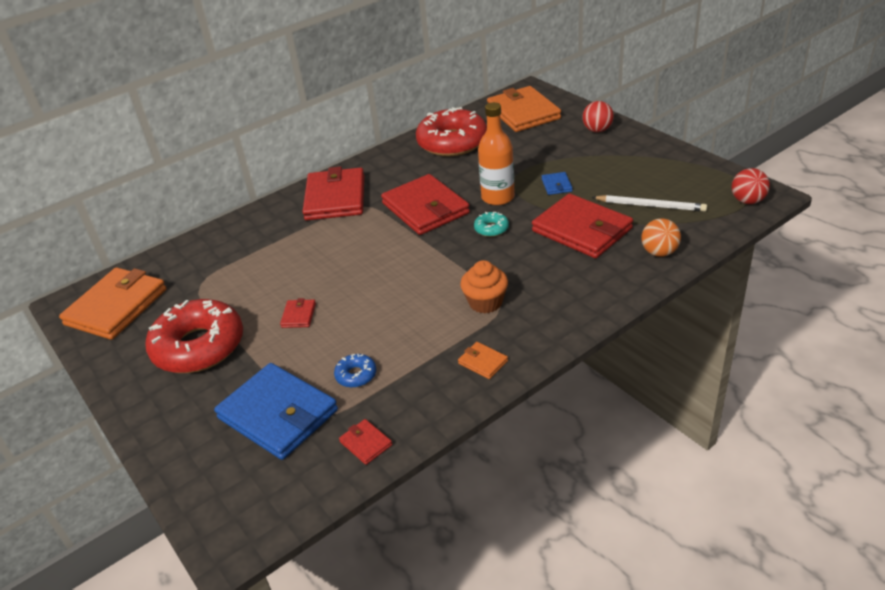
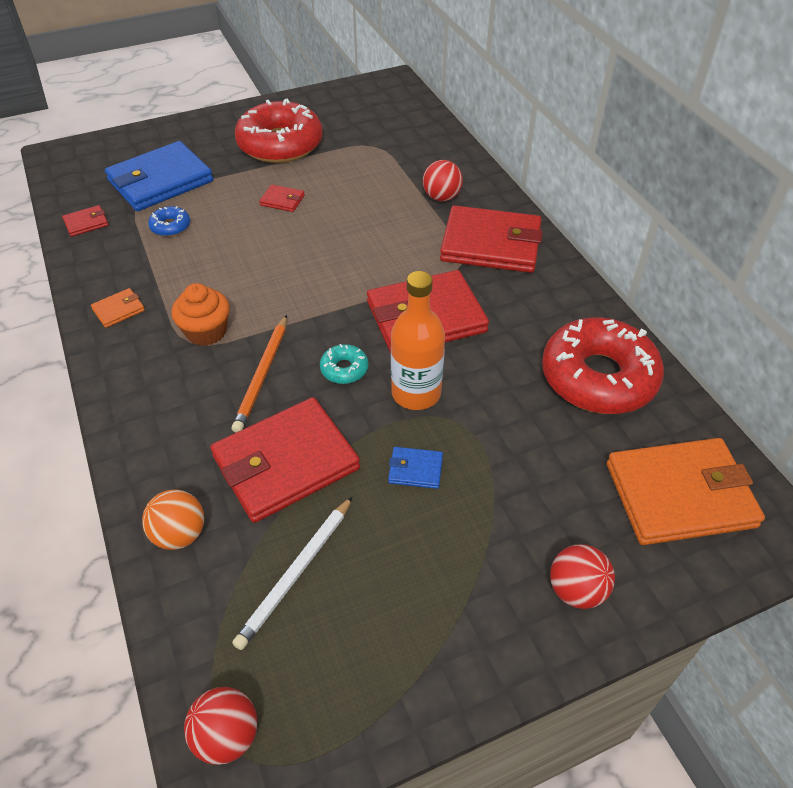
camera: 100 degrees right, 10 degrees up
(116, 307) = (369, 103): orange wallet -> none
(279, 231) = (441, 197): none -> red ball
(515, 261) = (262, 375): none -> orange pencil

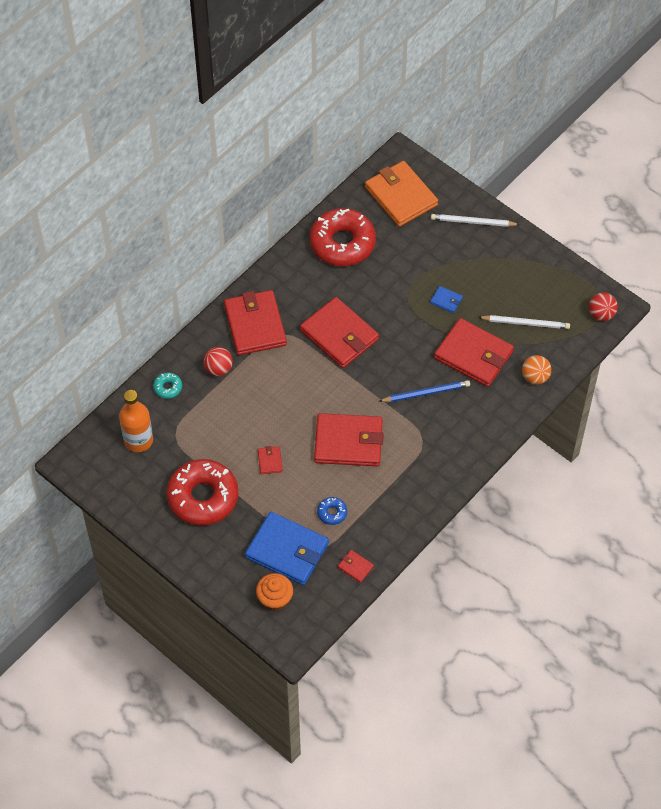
camera: 115 degrees left, 10 degrees up
(118, 310) = (419, 494): orange wallet -> none
(206, 332) = (411, 437): orange cupcake -> orange cupcake (275, 599)
(251, 270) = (348, 442): none -> red wallet
(262, 375) = (426, 393): orange pencil -> blue pencil
(344, 369) = (400, 357): turquoise donut -> turquoise donut (168, 387)
(415, 469) = (446, 300): blue wallet -> blue wallet turned 45 degrees counterclockwise
(416, 393) = (398, 318): orange bottle -> orange bottle (138, 440)
(576, 590) = (473, 222): red ball -> white pencil

